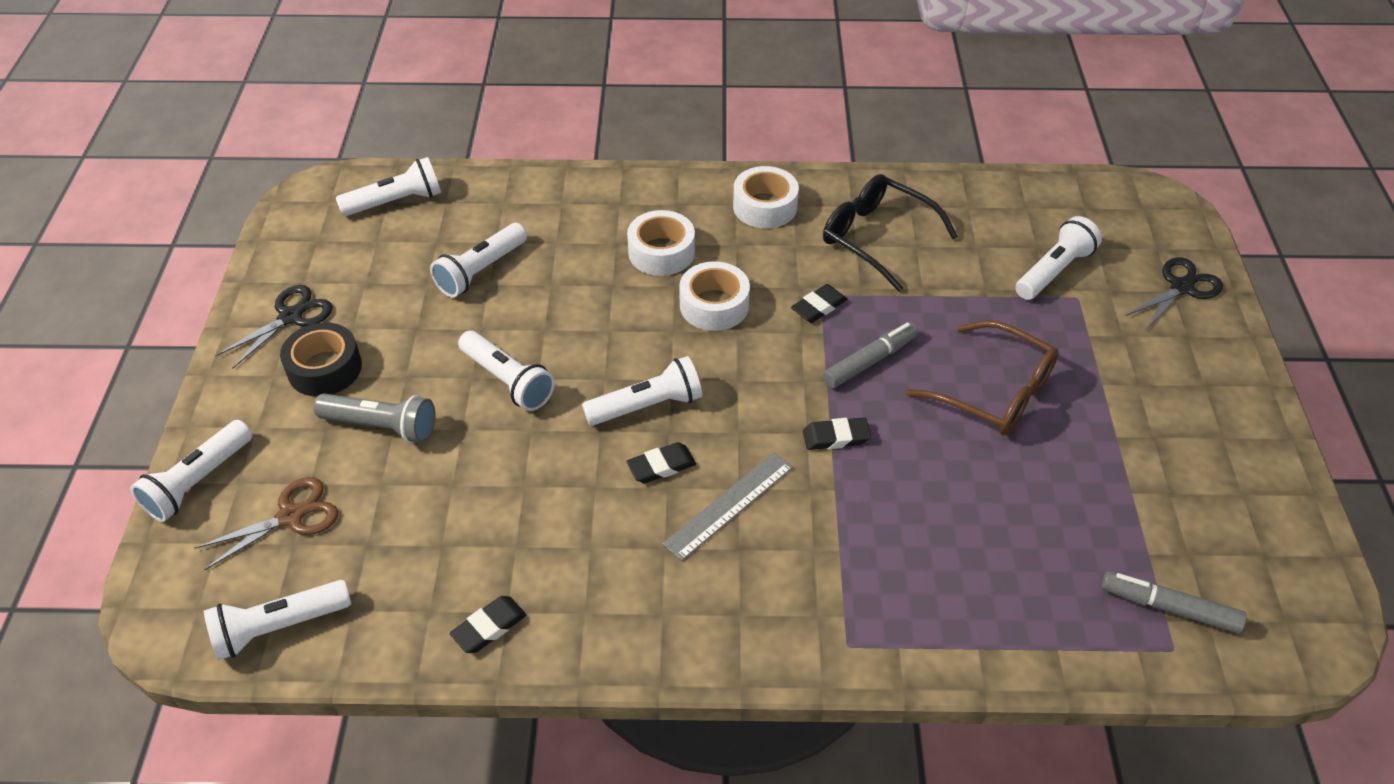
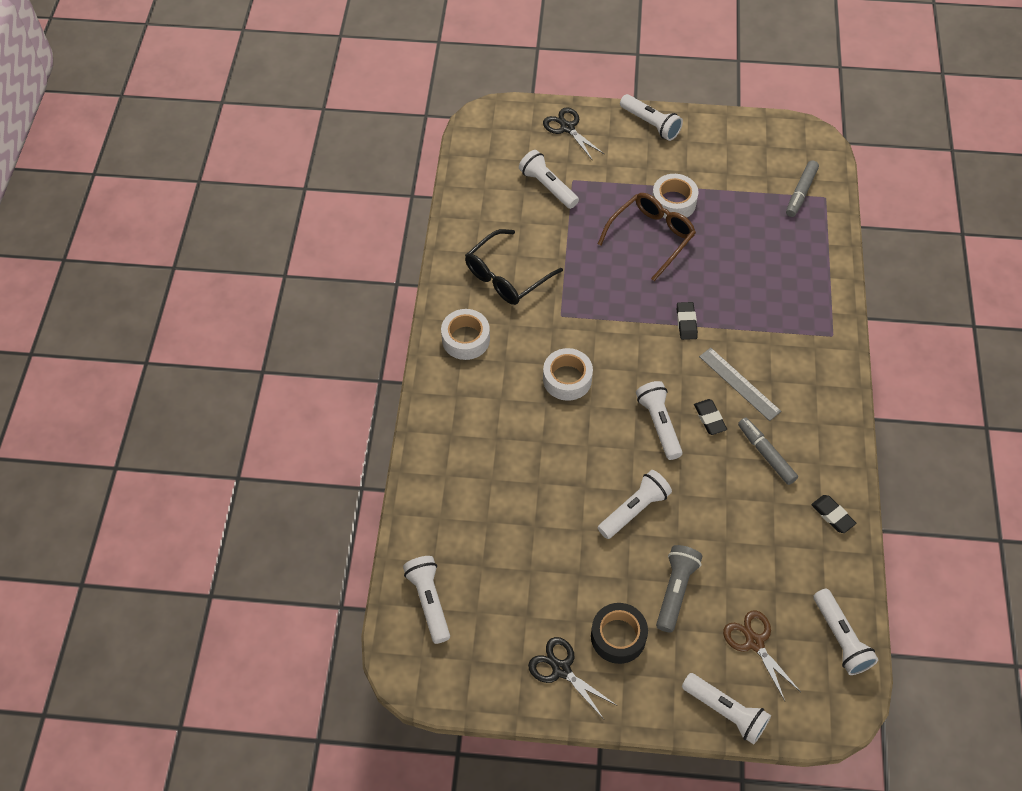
camera: 85 degrees left, 10 degrees up
(480, 271) = (519, 532): white flashlight -> white flashlight (650, 124)
(661, 252) = (509, 409): white tape -> white tape (673, 202)
(818, 307) = (572, 318): black eraser -> none
(869, 361) = (623, 296): grey marker -> grey marker (766, 454)

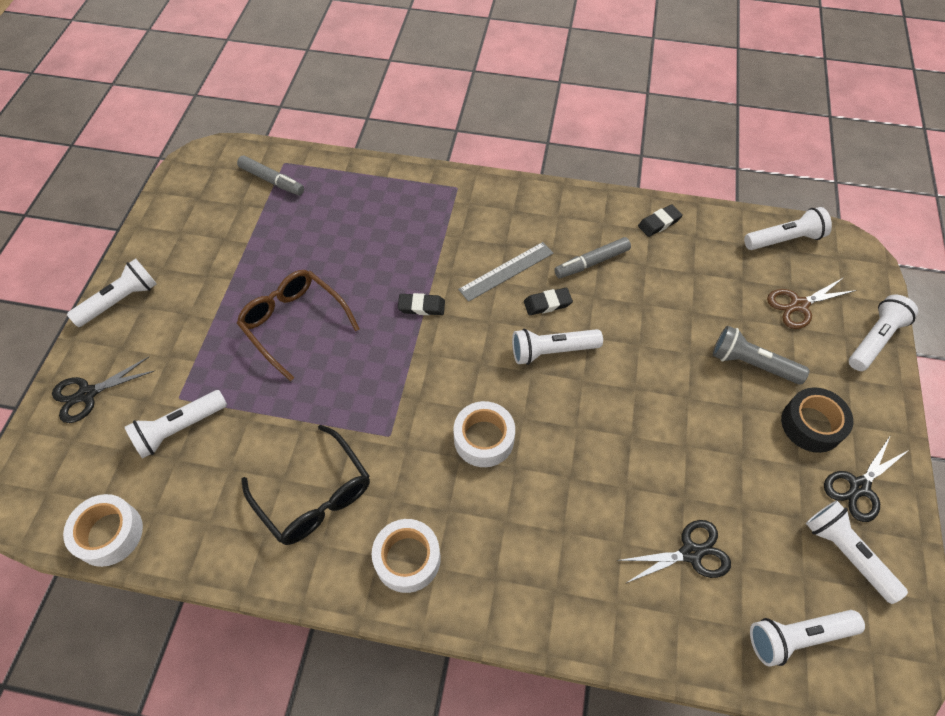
camera: 85 degrees left, 0 degrees up
(488, 528) = (691, 553): none -> black scissors
(634, 510) = (659, 389): white flashlight -> white flashlight (846, 553)
(673, 202) = (249, 295): white tape -> white tape (109, 534)

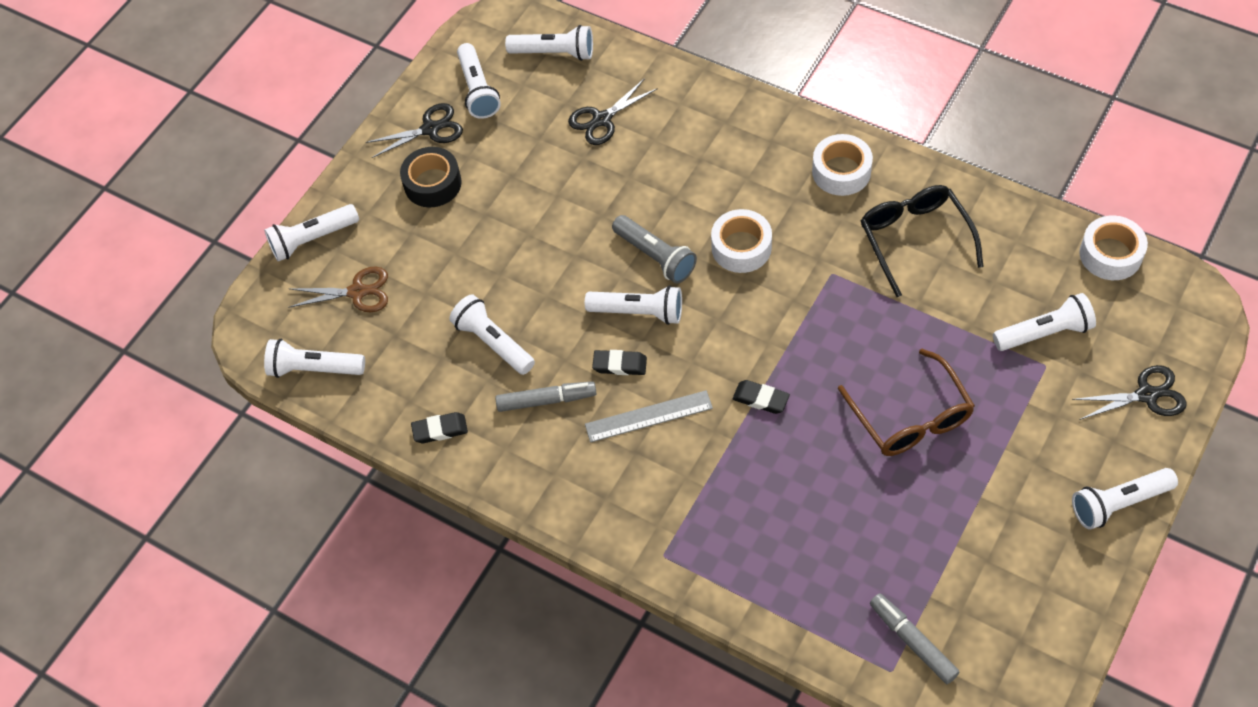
camera: 155 degrees left, 0 degrees up
(659, 294) = (493, 342): none -> white flashlight
(691, 553) = (602, 119): black scissors -> black scissors turned 45 degrees counterclockwise
(751, 364) = (447, 248): grey flashlight -> grey flashlight (655, 257)

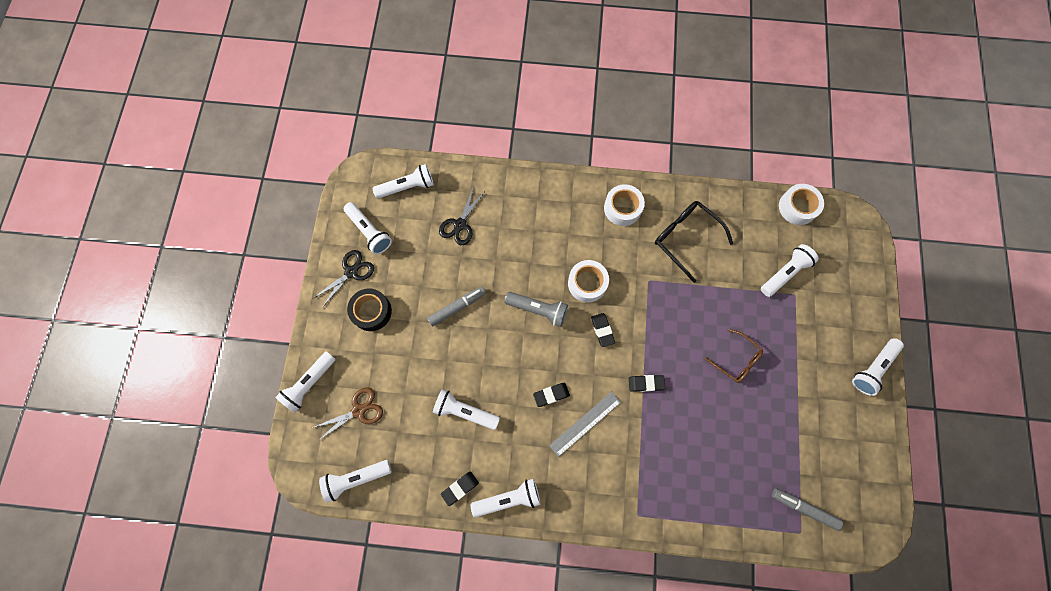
camera: 30 degrees left, 15 degrees up
(546, 400) = (517, 438): grey marker -> grey marker (457, 307)
(639, 312) = (546, 353): white flashlight -> white flashlight (508, 499)
(732, 312) = (602, 330): none -> black eraser
(910, 417) = (736, 360): brown glasses -> brown glasses, size x0.65
(1146, 395) = (856, 292): black scissors -> none

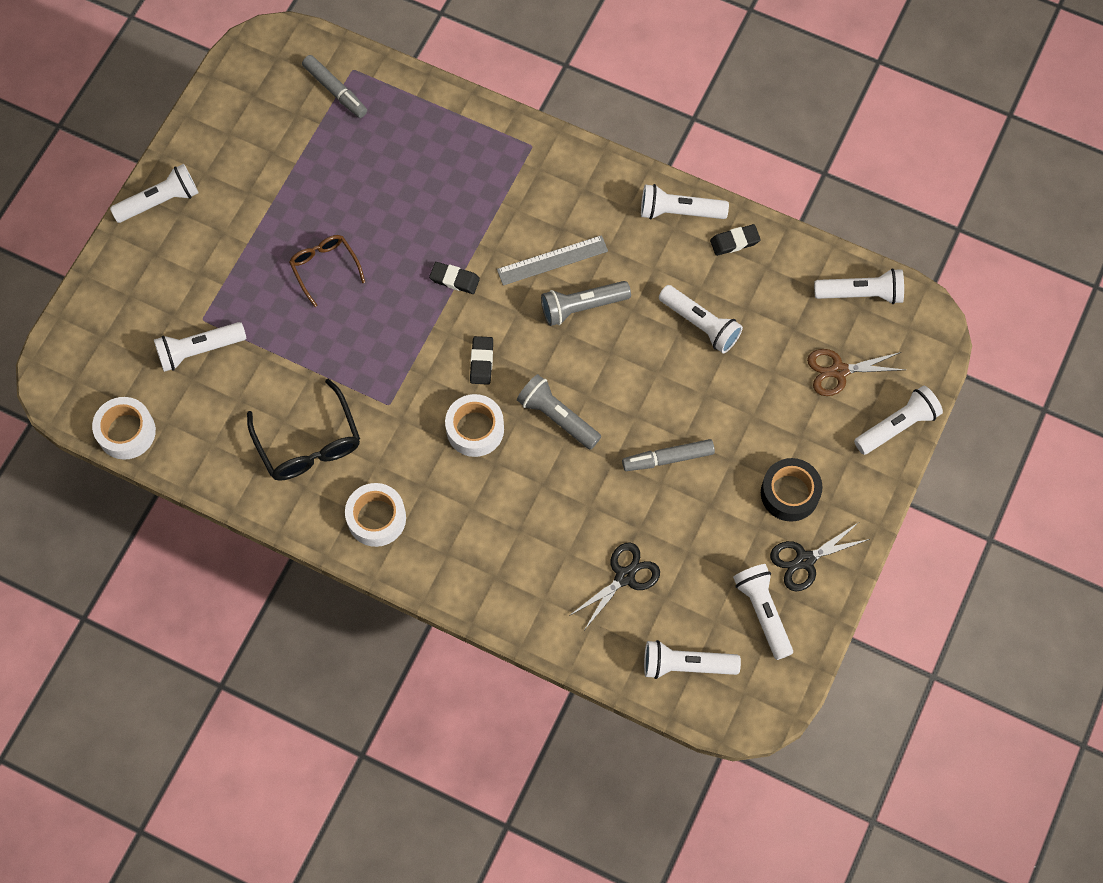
camera: 160 degrees left, 5 degrees down
(551, 395) = (582, 307): black eraser -> grey flashlight

